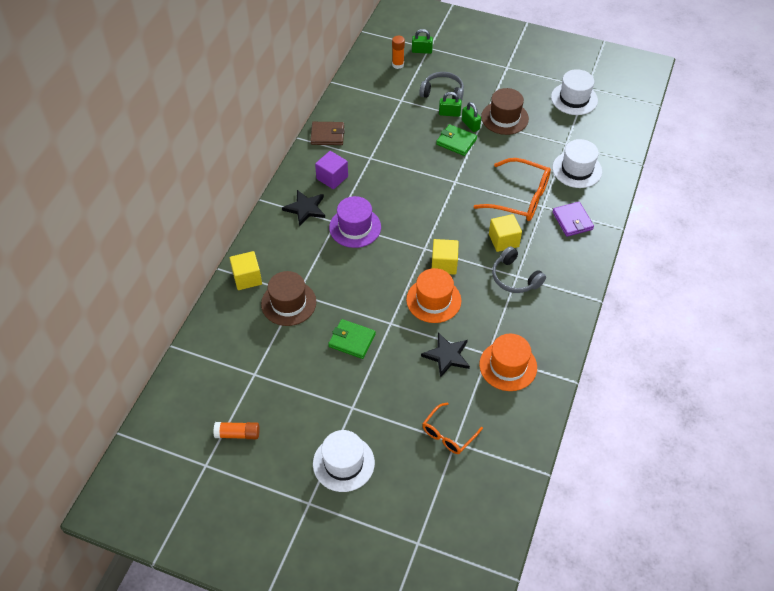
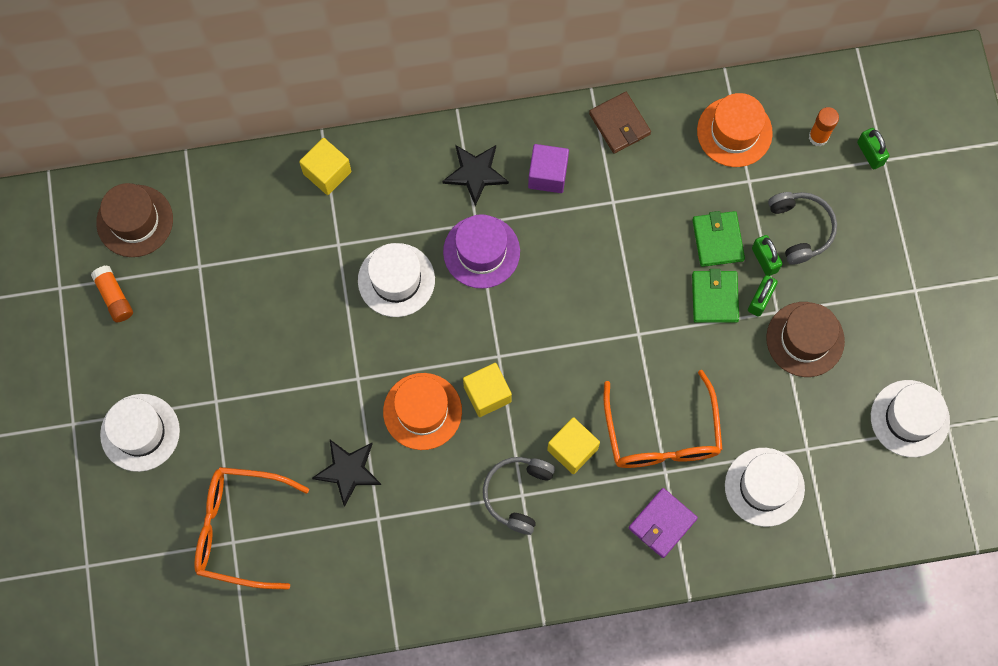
camera: 60 degrees right, 20 degrees up
(288, 303) = (318, 243): brown hat -> brown hat (134, 221)
(342, 275) = (396, 280): none -> white hat
(352, 340) = (307, 347): green wallet -> green wallet (717, 240)
(448, 434) = (240, 529): orange glasses -> orange glasses, size x1.69
(508, 366) = (374, 551): orange hat -> orange hat (734, 132)

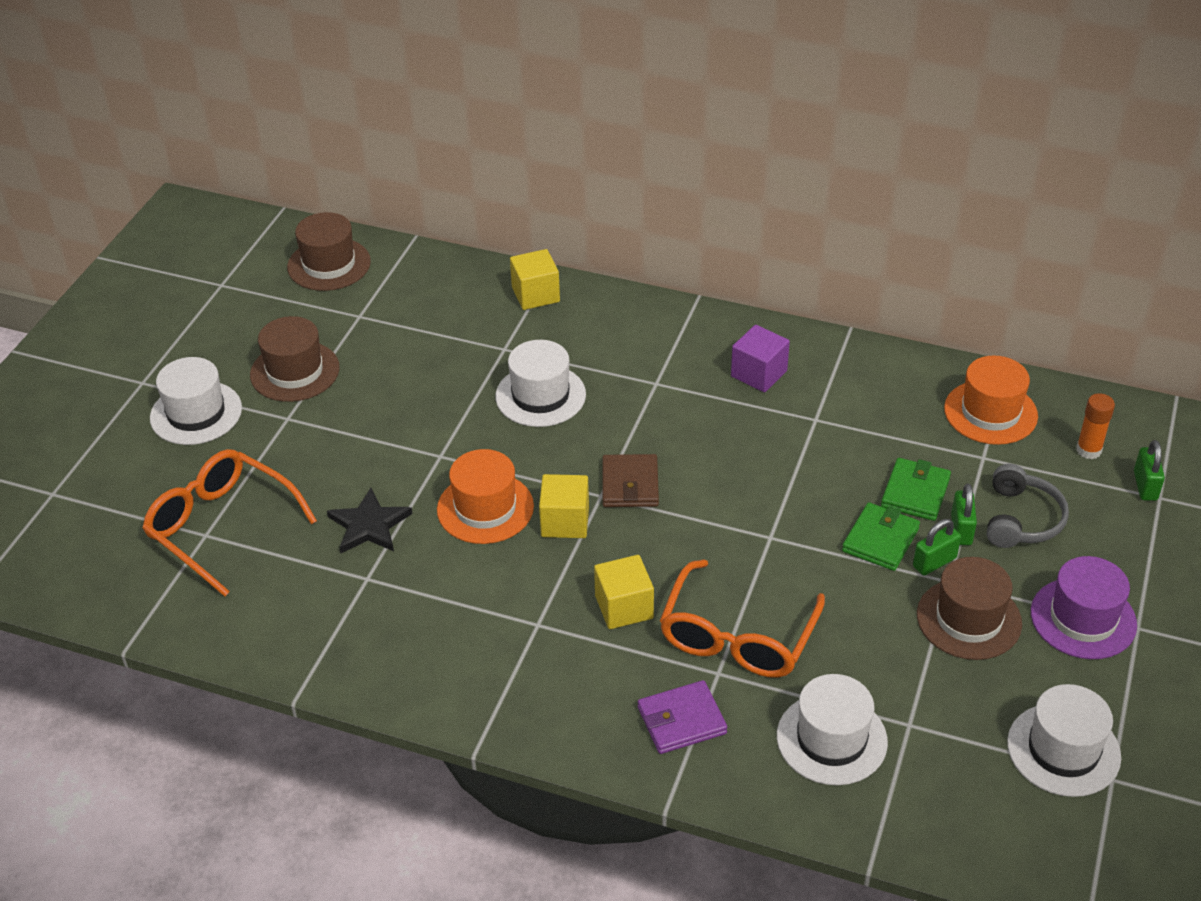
camera: 30 degrees right, 30 degrees down
(114, 297) = (263, 308): orange glue stick -> none
(188, 351) = (295, 371): none -> brown hat
(475, 173) = (683, 346): black star -> none
(481, 251) = (645, 406): purple hat -> purple hat (1083, 618)
(517, 494) = (533, 621): grey headphones -> none
(619, 124) = (864, 362): brown wallet -> brown wallet (630, 484)

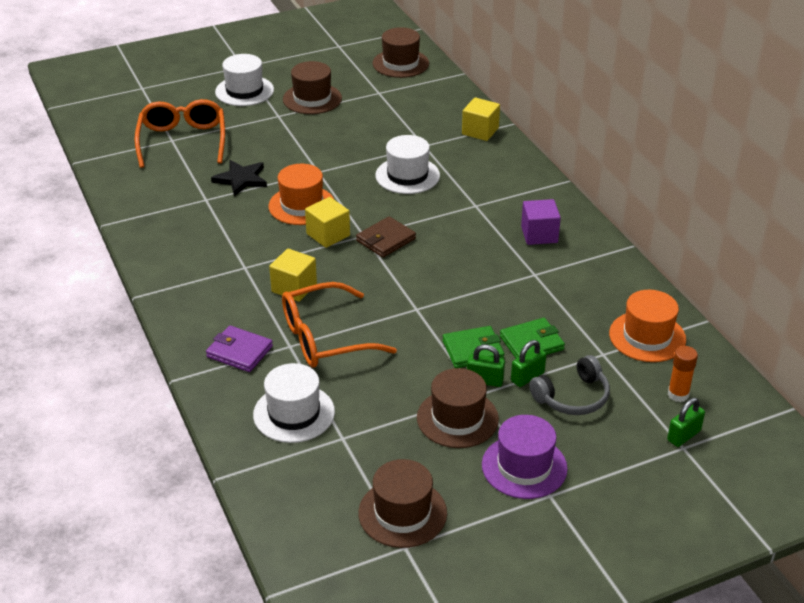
camera: 45 degrees right, 5 degrees down
(1063, 750) = (402, 513): white hat -> brown hat

